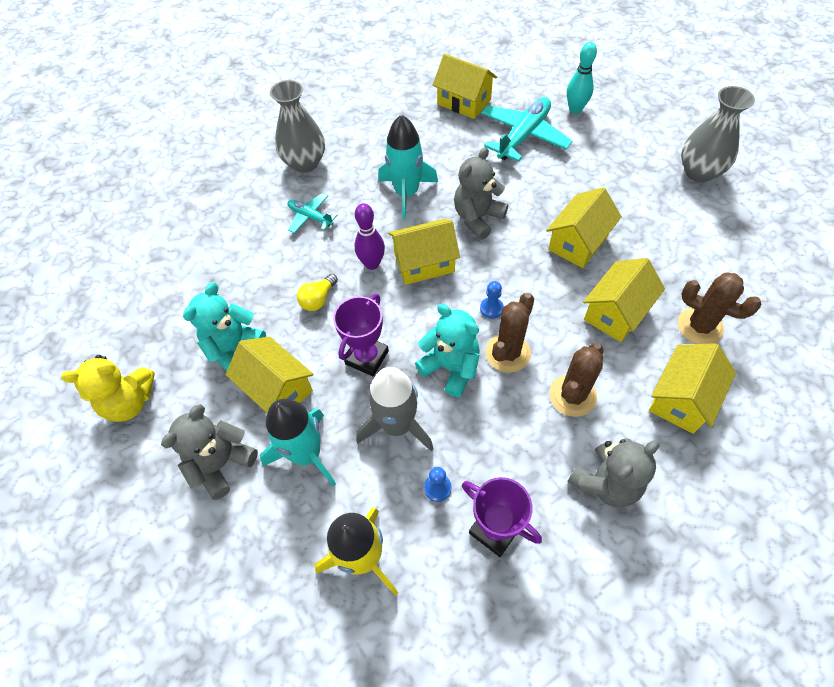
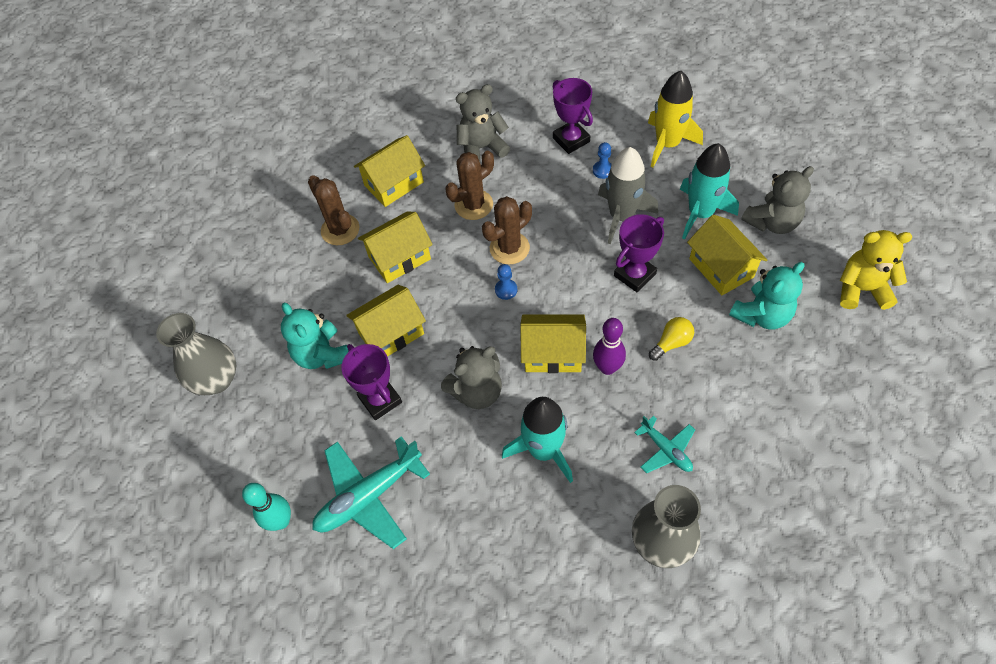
camera: 160 degrees left, 0 degrees up
(451, 367) = (562, 248): turquoise teddy bear -> turquoise teddy bear (322, 354)
(464, 102) = (414, 588): yellow house -> none
(554, 192) = (380, 400): none -> purple trophy

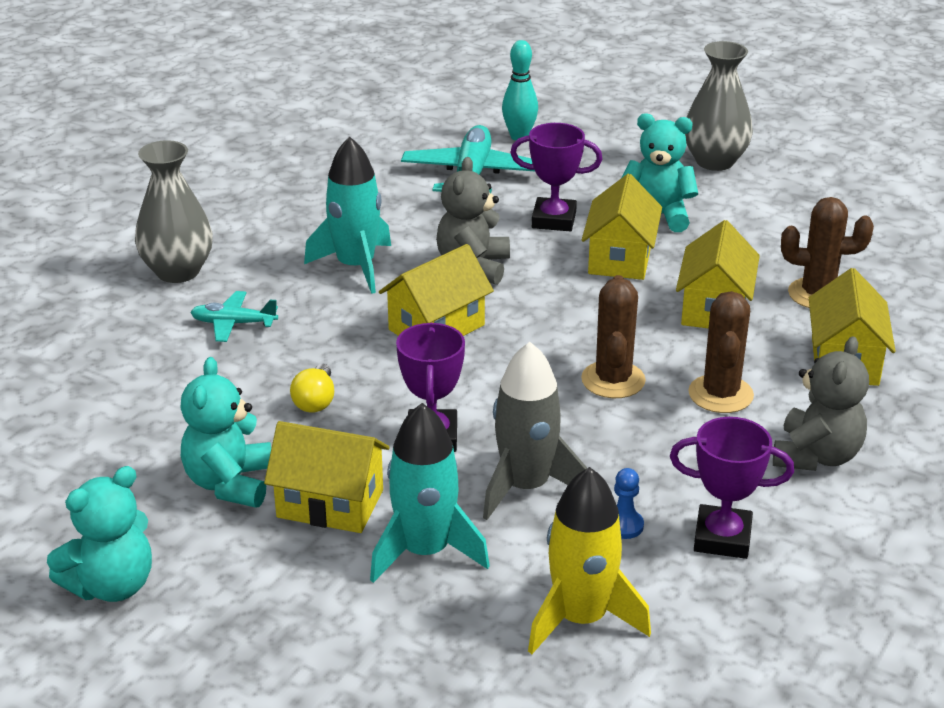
camera: 130 degrees right, 25 degrees down
(506, 290) = (560, 346): blue pawn -> none
(607, 368) = (364, 347): purple bowling pin -> none
(772, 222) = (310, 600): grey teddy bear -> none
(861, 289) = (112, 585): yellow teddy bear -> turquoise teddy bear

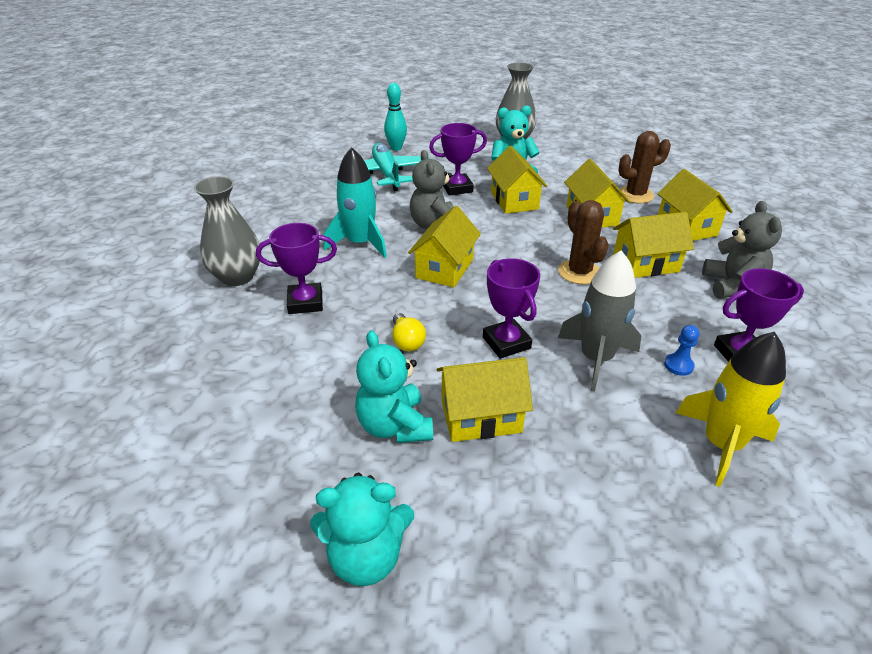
camera: 25 degrees left, 5 degrees up
(112, 585) = (366, 557): turquoise teddy bear -> turquoise teddy bear turned 60 degrees clockwise
(234, 324) = (305, 302): turquoise plane -> purple trophy
(425, 551) = (577, 430): turquoise rocket -> none
(720, 394) = (645, 264): brown cactus -> yellow house

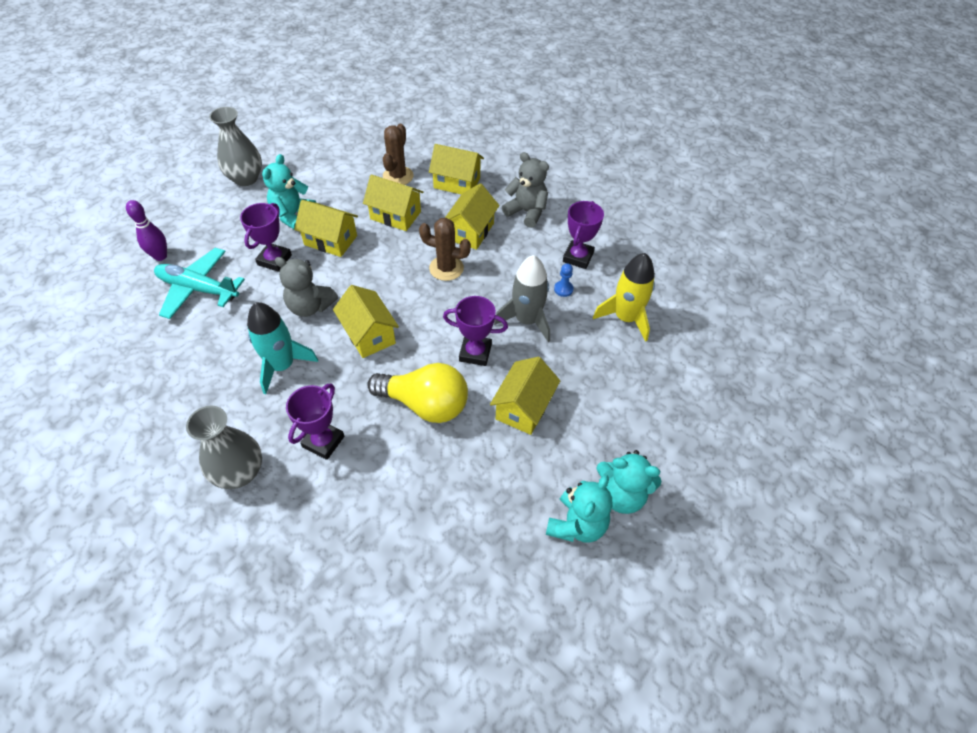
camera: 55 degrees left, 15 degrees up
(394, 426) = (495, 456): turquoise teddy bear -> turquoise teddy bear (622, 495)
(396, 148) = (160, 256): turquoise bowling pin -> purple bowling pin
(407, 341) = (425, 404): yellow light bulb -> yellow light bulb, size x2.15

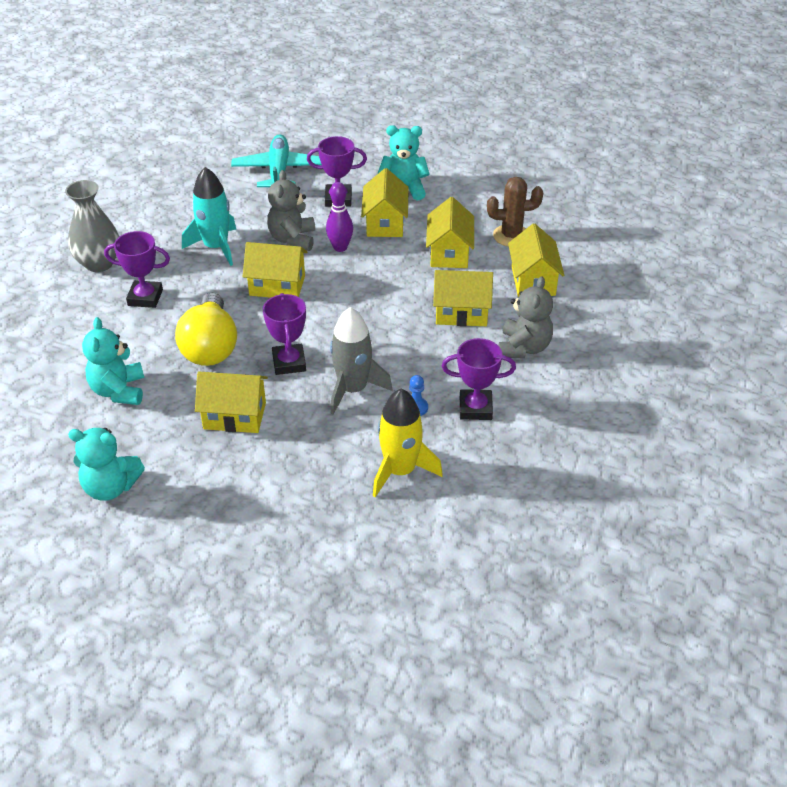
camera: 70 degrees right, 10 degrees down
(160, 256) = (305, 138): purple bowling pin -> purple bowling pin (340, 247)
(246, 178) = (434, 144): grey vase -> none
(369, 334) = (277, 286): yellow house -> yellow house turned 60 degrees clockwise
(446, 268) = (394, 310): brown cactus -> none
(622, 495) = (155, 515): turquoise teddy bear -> turquoise teddy bear (118, 391)

